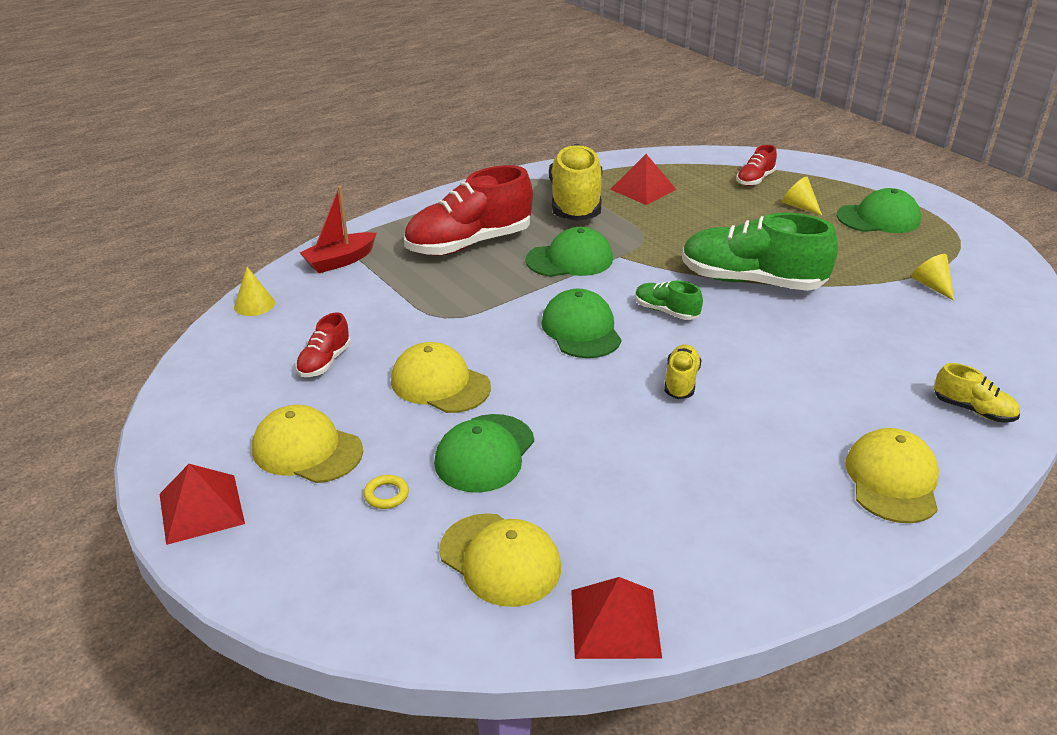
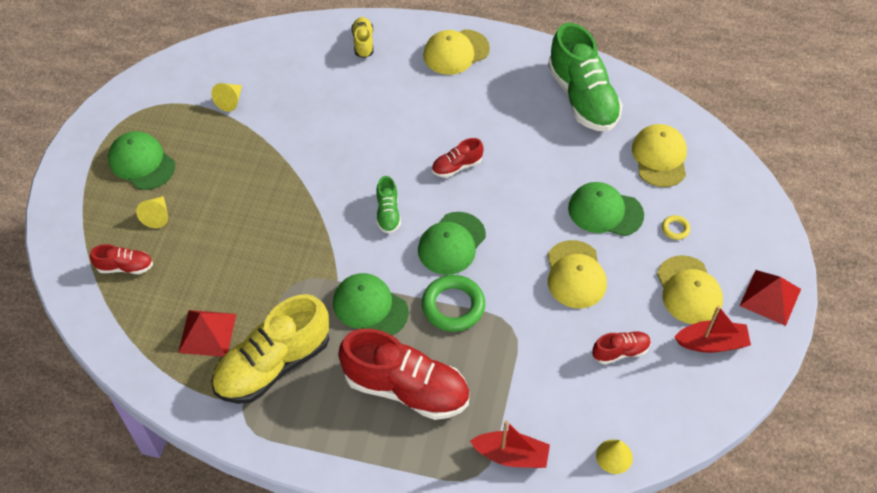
camera: 130 degrees left, 20 degrees up
(236, 424) = (711, 343): none -> red boat
(484, 453) = (605, 211): green cap -> green cap turned 150 degrees counterclockwise
(511, 298) = (453, 306): none -> green ring
(615, 623) = (646, 100): red pyramid -> none
(681, 381) = (457, 166): yellow shoe -> red shoe
(751, 281) = (306, 190): green shoe -> green shoe (582, 97)

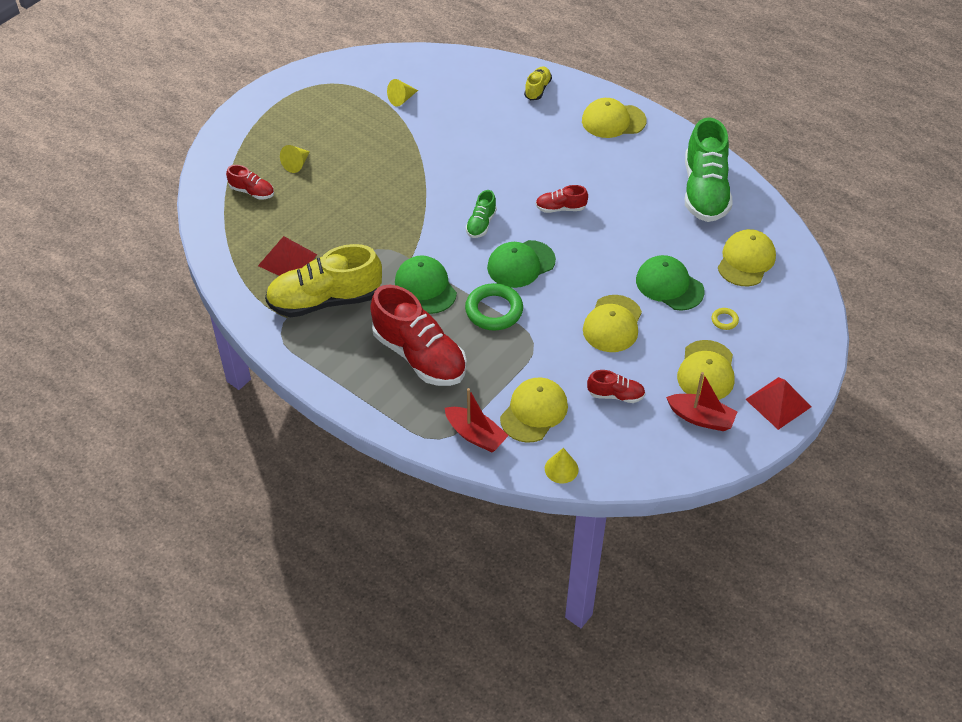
camera: 25 degrees right, 5 degrees down
(141, 162) = (306, 122): green cap -> none
(553, 403) = (534, 411): none -> yellow cap

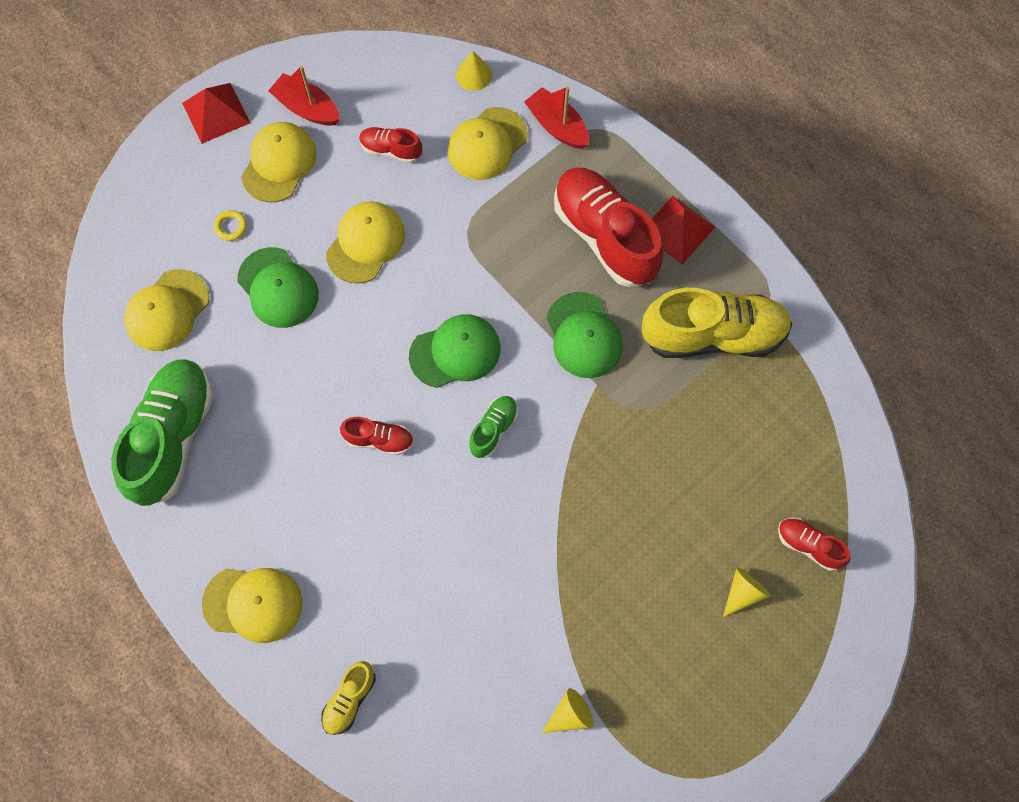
camera: 170 degrees left, 20 degrees up
(287, 260) = (759, 410): red pyramid -> red pyramid (677, 229)
(494, 310) = (504, 286): green ring -> none

